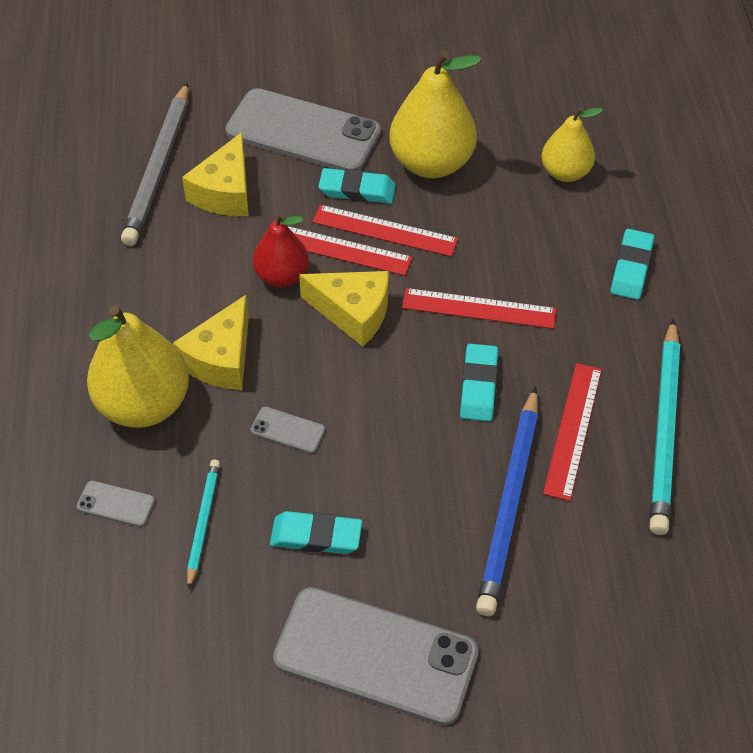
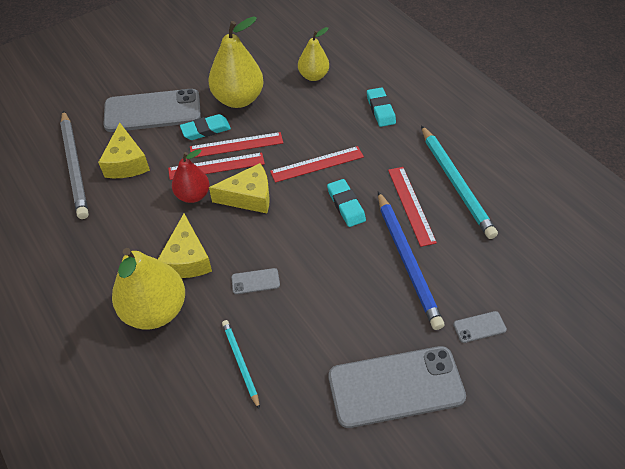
camera: 30 degrees left, 0 degrees up
(116, 504) = (176, 380): grey phone -> grey phone (479, 327)
(316, 536) = (314, 335): turquoise eraser -> none

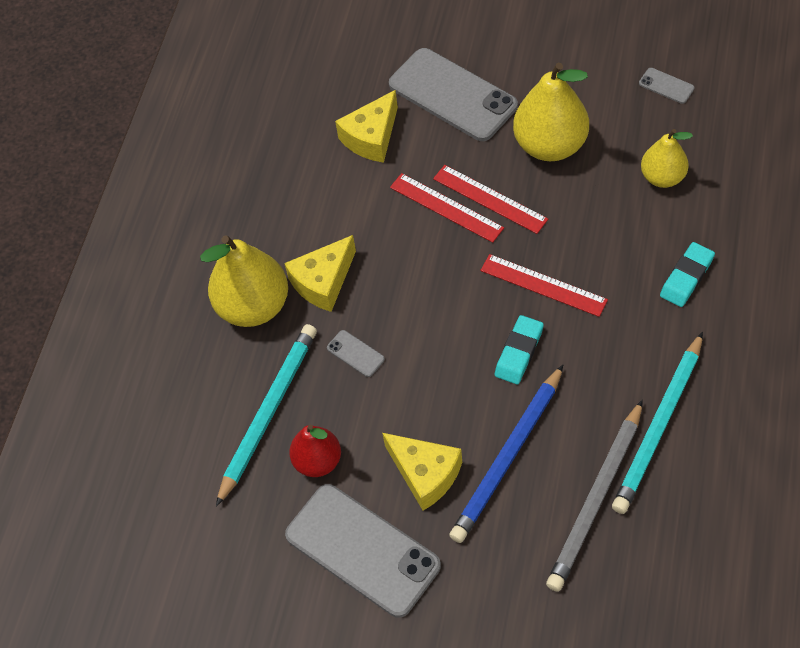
camera: 55 degrees right, 5 degrees up
(74, 166) = (326, 105): grey pencil -> grey pencil (596, 498)
(193, 195) = (393, 221): red pear -> red pear (318, 461)
(206, 130) = (479, 157): turquoise eraser -> none
(240, 363) = (268, 413): turquoise pencil -> turquoise pencil, size x1.85
(249, 197) = (439, 266): yellow cheese -> yellow cheese (425, 474)
(411, 205) = (582, 408): red ruler -> none
(479, 327) = (495, 575): grey phone -> grey phone (666, 86)

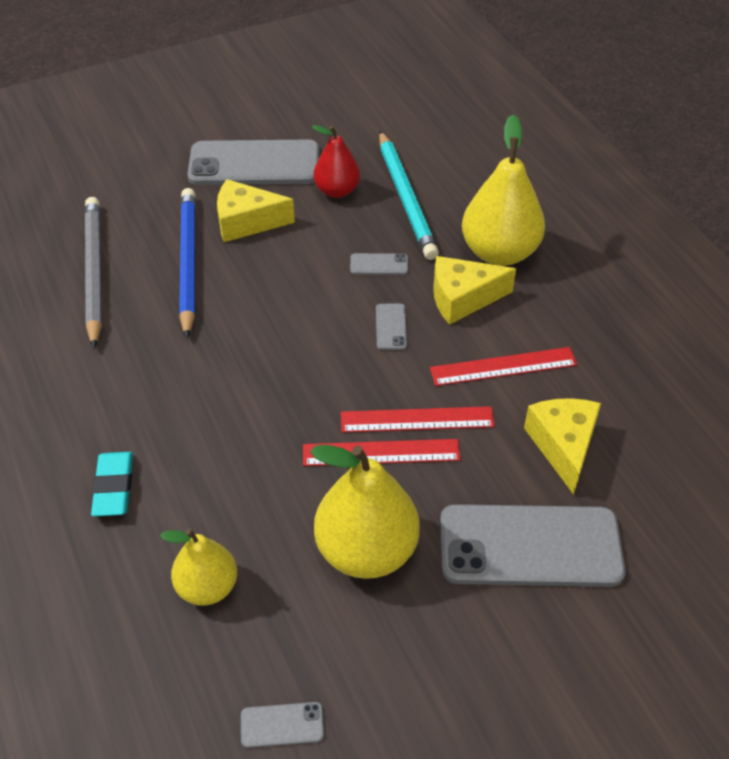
camera: 135 degrees right, 10 degrees down
(323, 282) = (463, 298): yellow cheese -> yellow cheese turned 105 degrees counterclockwise
(398, 289) = (391, 327): none -> grey phone
(519, 352) = (237, 336): turquoise eraser -> none
(543, 285) = (258, 401): red ruler -> red ruler (503, 366)
(659, 426) = (69, 345): turquoise pencil -> none

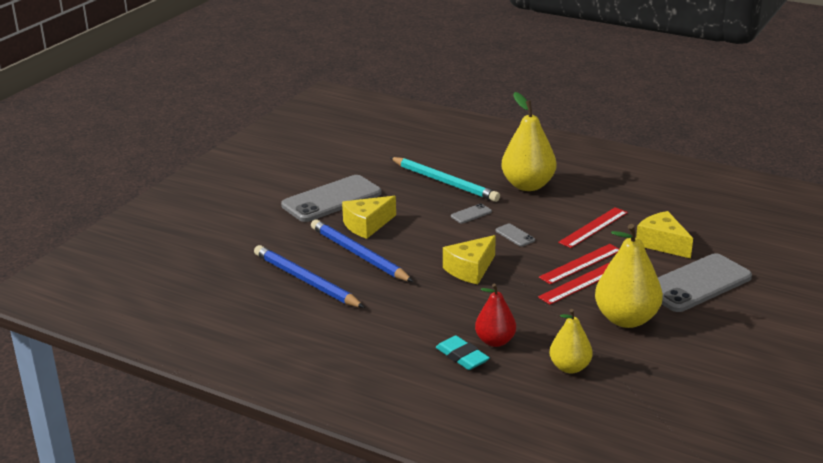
camera: 35 degrees left, 20 degrees down
(94, 272) = (306, 281): grey pencil -> blue pencil
(282, 725) = (676, 393): grey phone -> none
(337, 191) = (400, 193): red pear -> red pear (495, 341)
(463, 298) = (535, 210): yellow cheese -> yellow cheese (470, 269)

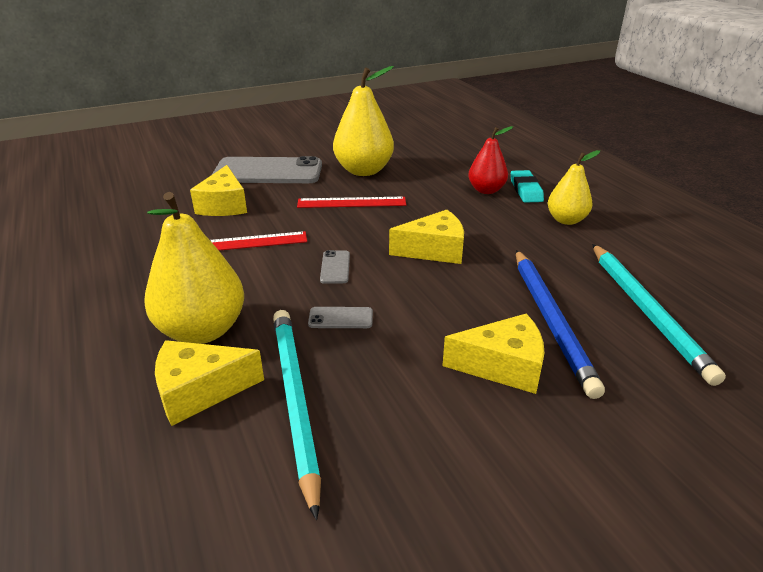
camera: 145 degrees left, 5 degrees up
(306, 281) = (646, 311): blue pencil -> turquoise pencil
(332, 199) = (524, 461): grey phone -> none
(488, 170) = (200, 391): none -> yellow cheese
(570, 367) = (451, 161): yellow pear -> yellow pear (566, 220)
(580, 264) = (323, 216): red ruler -> none

